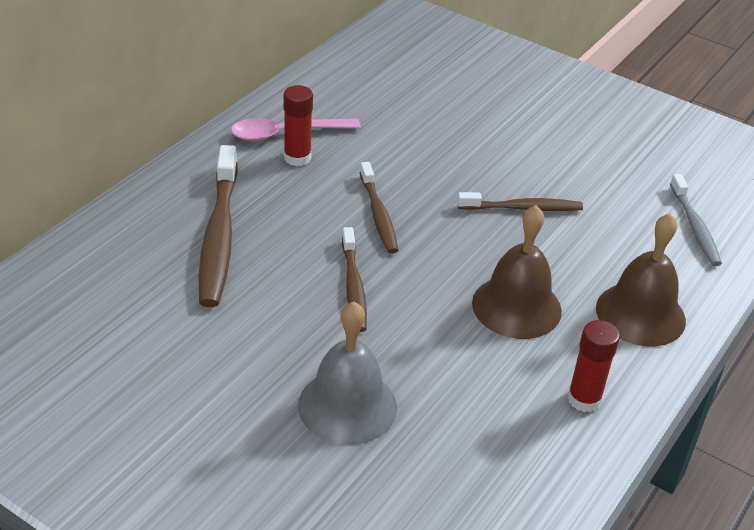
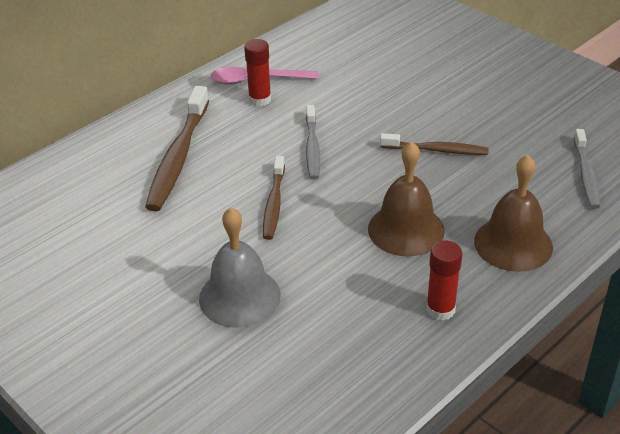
camera: 15 degrees right, 0 degrees up
(378, 214) = (312, 148): brown toothbrush -> grey toothbrush

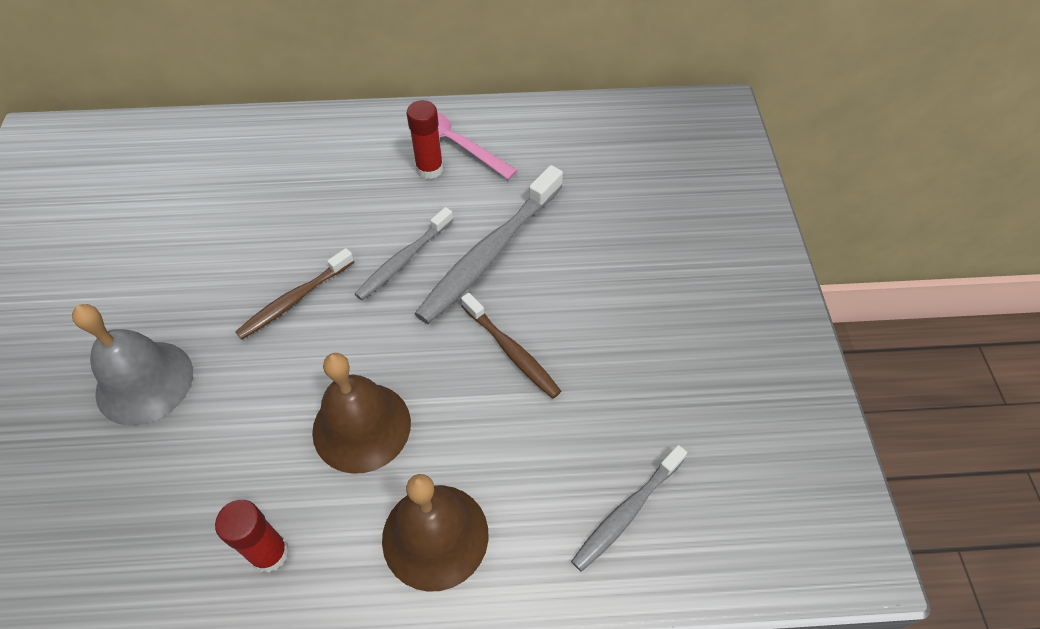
camera: 40 degrees right, 15 degrees up
(178, 157) = (288, 187): brown toothbrush -> none
(358, 117) = (489, 253): none -> grey toothbrush

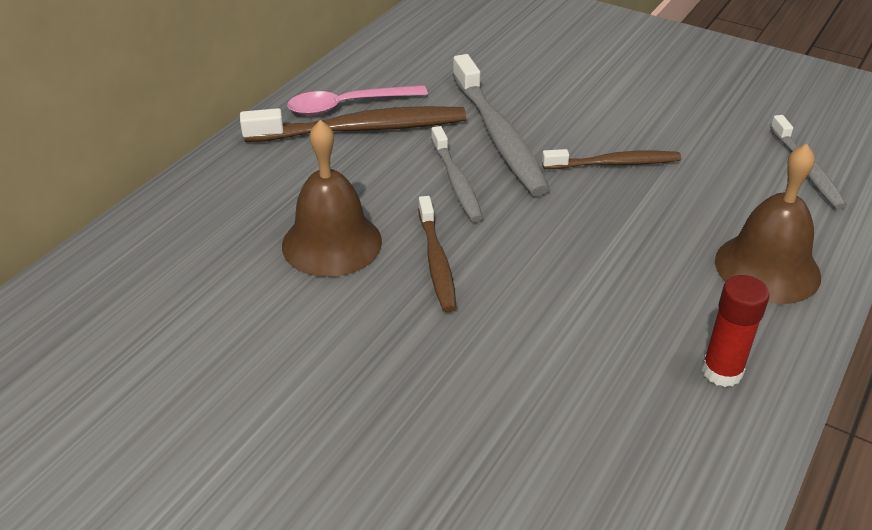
camera: 55 degrees left, 15 degrees down
(144, 382) = (443, 401): grey bell -> none
(361, 427) = (625, 270): brown bell -> brown bell (332, 243)
(429, 169) = (362, 129): red glue stick -> brown toothbrush

